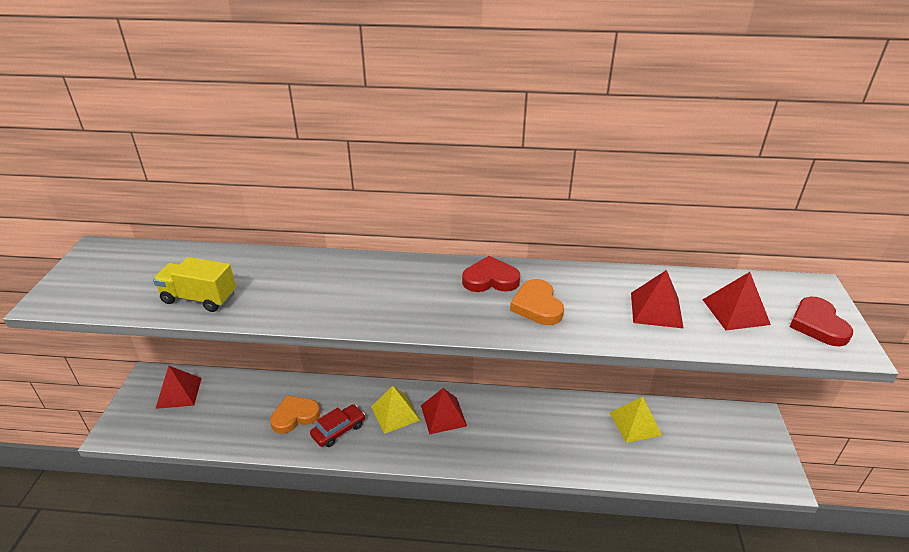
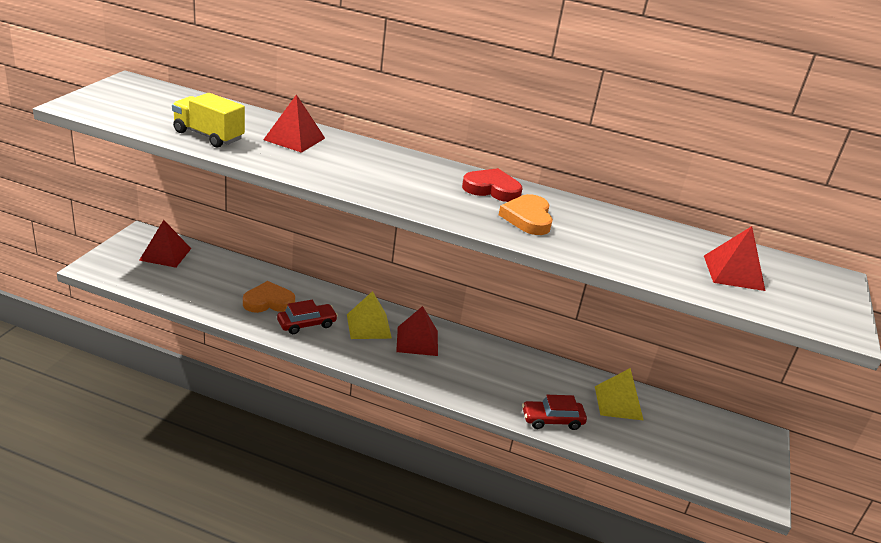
camera: 10 degrees right, 5 degrees down
(589, 463) = (552, 420): none -> red car
(656, 310) = (649, 251): red pyramid -> red pyramid (294, 139)
(817, 325) = (817, 303): red heart -> none

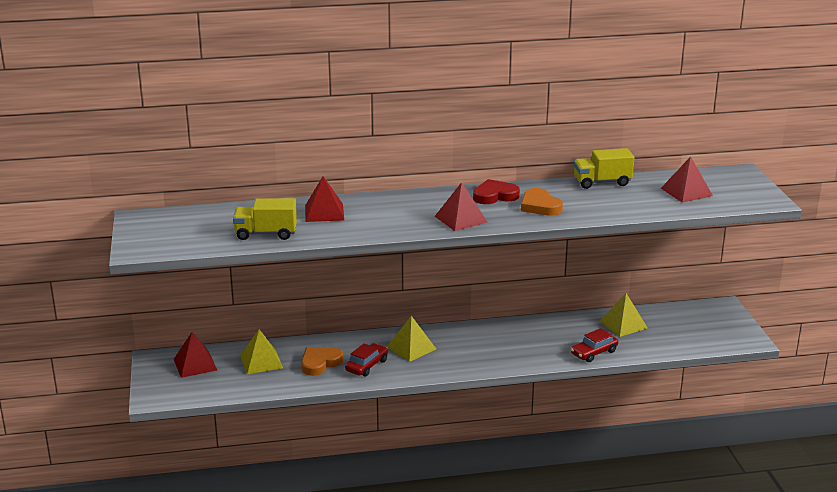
camera: 25 degrees left, 5 degrees down
(221, 276) = (261, 361): none -> yellow pyramid
(417, 341) = (456, 343): red pyramid -> red pyramid (461, 219)
(636, 222) = (602, 182): none -> yellow truck

